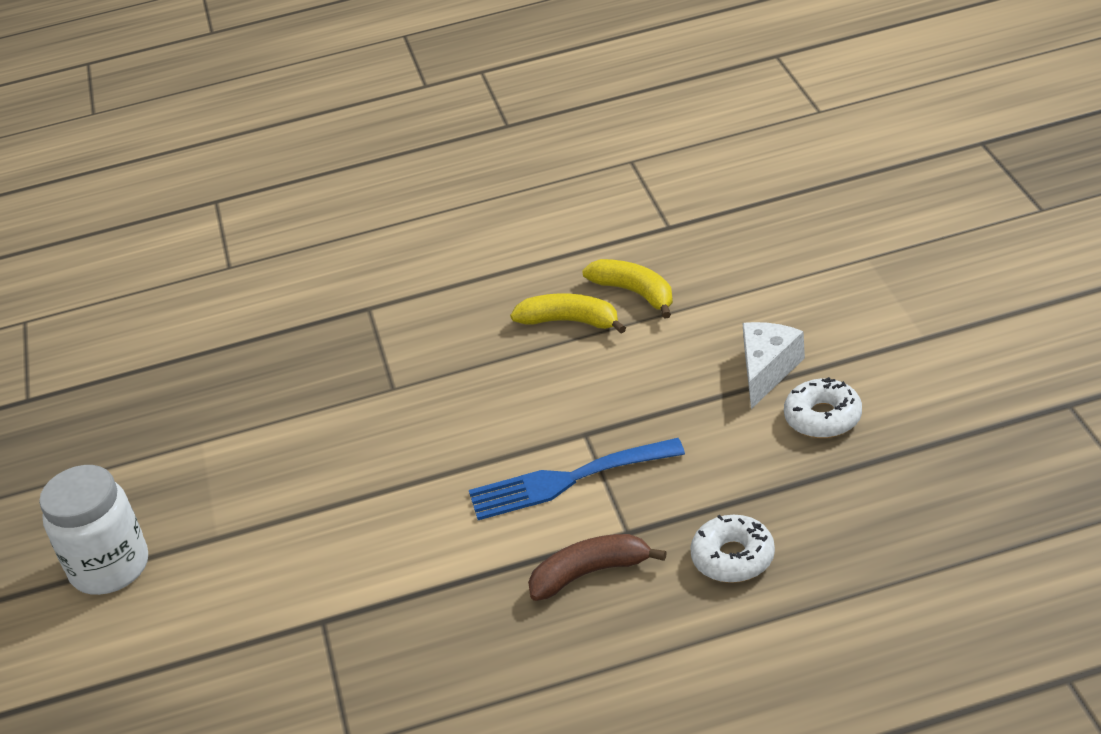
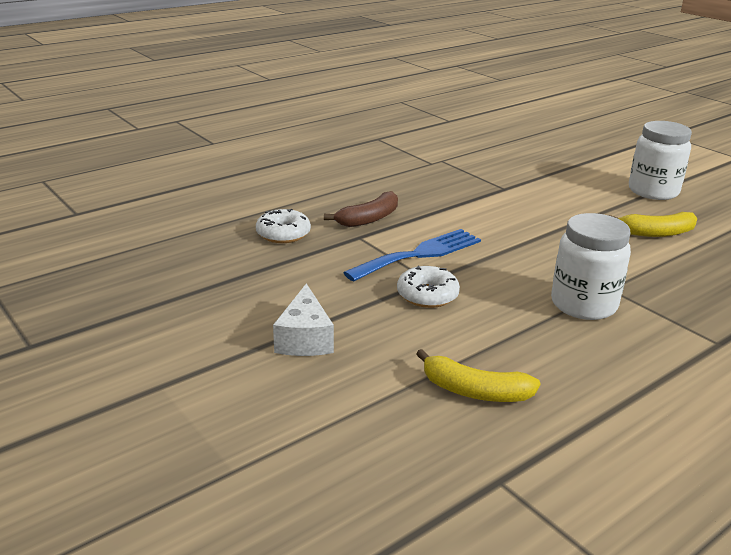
camera: 150 degrees right, 10 degrees down
(445, 370) = (583, 304): none -> white jar
(570, 321) = (515, 356): yellow banana -> yellow banana (656, 233)
(823, 417) = (244, 311): white donut -> white donut (427, 295)

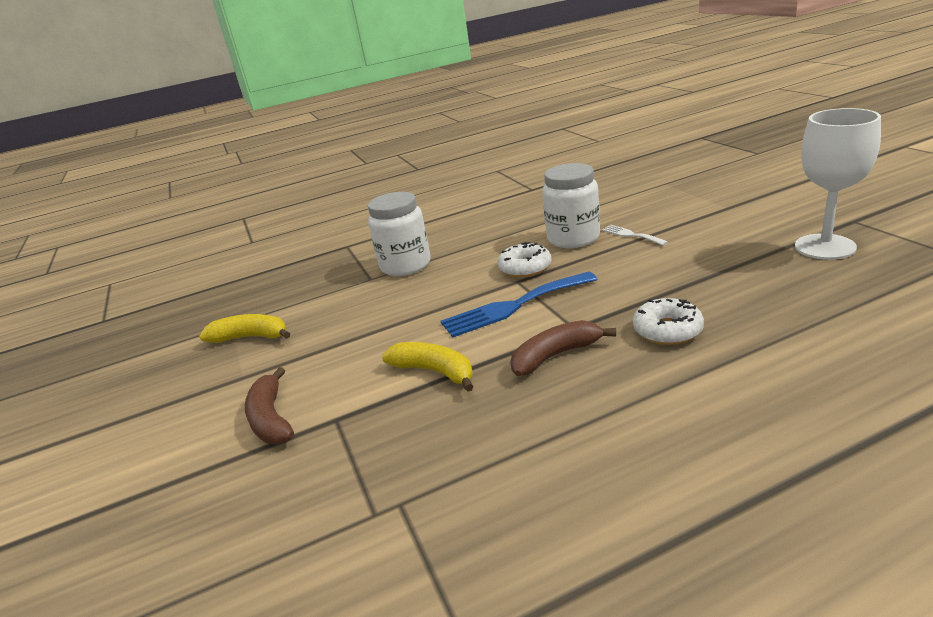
camera: 160 degrees left, 0 degrees up
(98, 307) = (825, 247): none -> white goblet
(304, 338) = (631, 235): white cheese -> white fork
(474, 391) = (523, 216): yellow banana -> yellow banana (435, 371)
(550, 188) = (271, 419): none -> brown banana
(653, 191) = (151, 408): white jar -> white jar (573, 238)

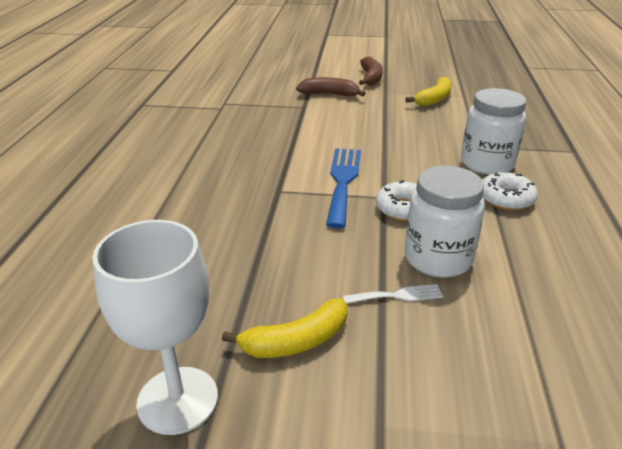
camera: 115 degrees right, 5 degrees up
(435, 371) = (304, 136): yellow banana -> yellow banana (296, 341)
(555, 355) = (258, 172): brown banana -> brown banana (371, 78)
(667, 330) = (216, 220): white donut -> white donut (506, 198)

